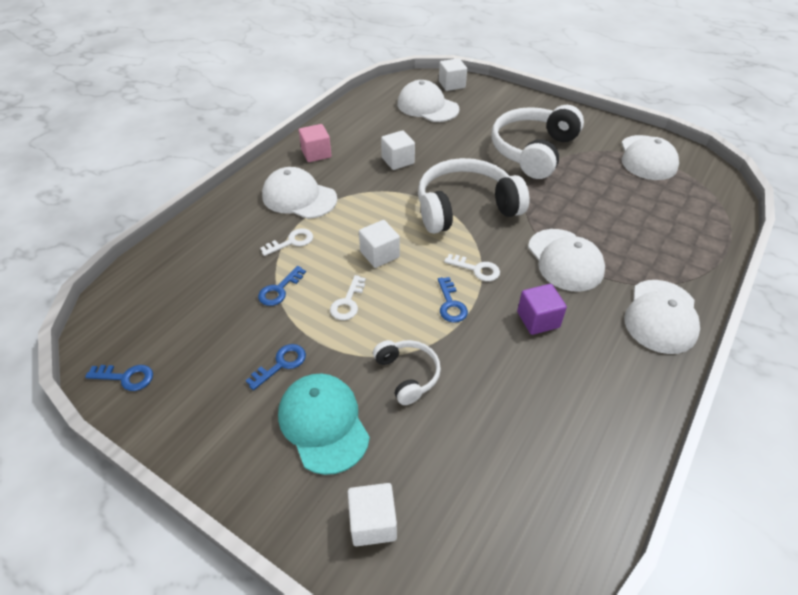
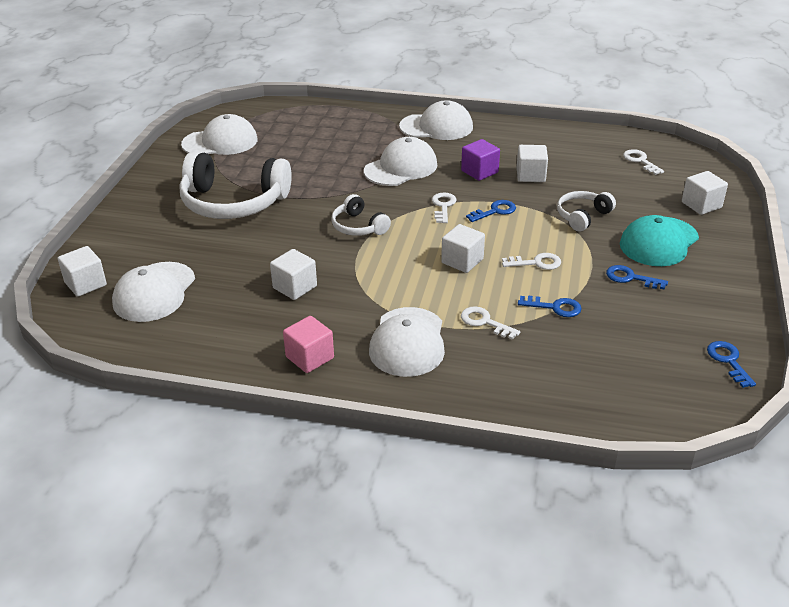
camera: 110 degrees left, 10 degrees down
(465, 208) = (358, 226): white headphones -> white headphones, size x0.51
(515, 363) = (530, 175): none -> white cube
(515, 510) = (640, 161): none -> white key

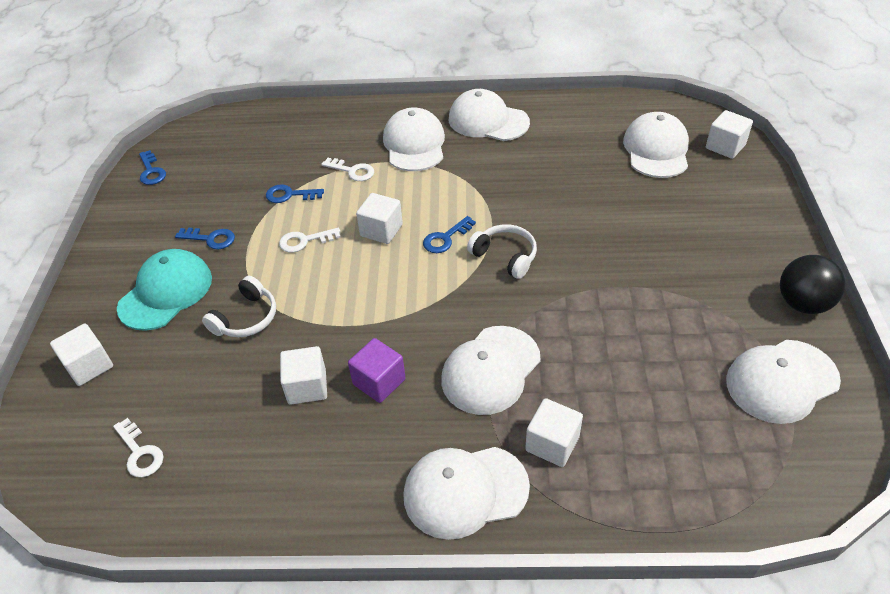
camera: 170 degrees right, 10 degrees up
(162, 171) = (803, 304): none -> black ball
(233, 202) = (669, 267): white headphones -> none
(295, 287) = (533, 175): white cube -> white cube (552, 443)
(310, 357) = (488, 121): pink cube -> white cap
(443, 206) = (416, 305): white key -> none
(495, 211) = (352, 308): blue key -> blue key (445, 238)

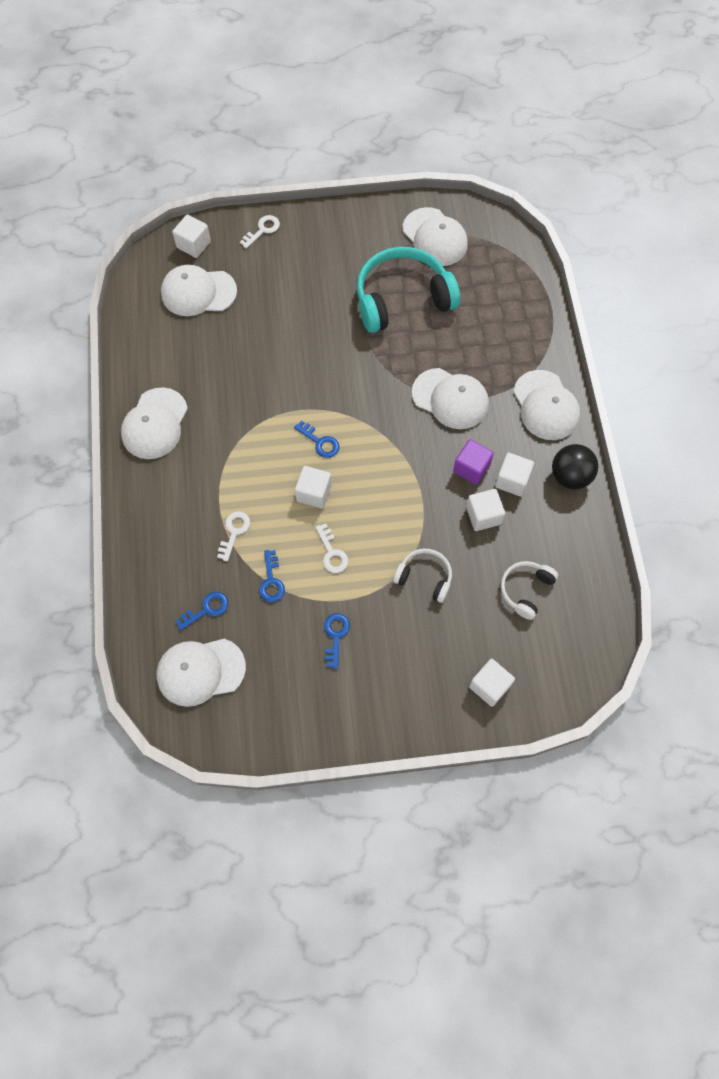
camera: 100 degrees left, 20 degrees up
(140, 452) = (557, 615): white key -> white key (262, 230)
(151, 171) = (240, 730): blue key -> blue key (206, 609)
(166, 292) = (404, 653): turquoise cap -> none
(414, 144) = (192, 483): white cap -> white cap (200, 671)
(505, 256) = (337, 397): white headphones -> white headphones (526, 590)
(552, 443) = (503, 360): white cube -> white cube (512, 480)
(659, 332) = (402, 299): none -> turquoise headphones
(803, 304) = (367, 218): black ball -> black ball (570, 476)

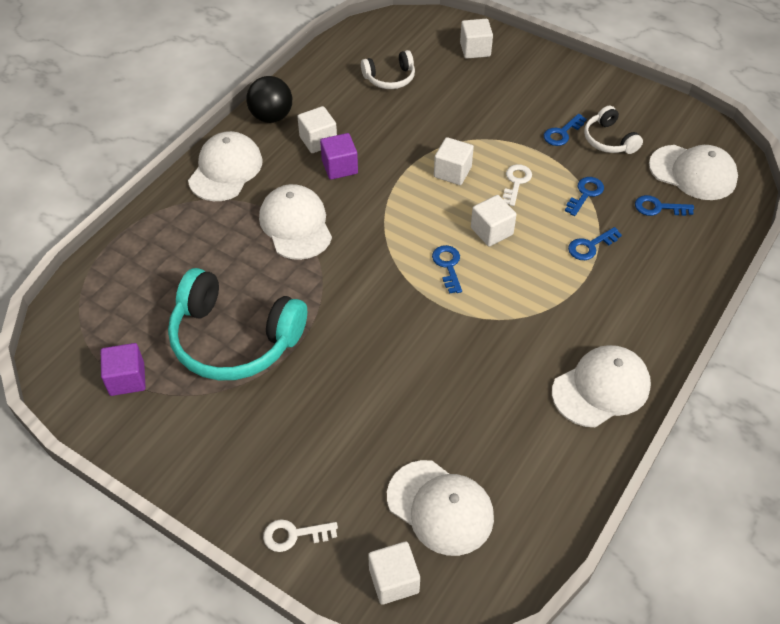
camera: 140 degrees left, 15 degrees down
(234, 532) = (590, 246): white key -> blue key
(424, 577) = (457, 126): white headphones -> white headphones (609, 140)
(434, 237) = (127, 379): white cap -> purple cube
(483, 515) = (368, 134): white cube -> white cube (452, 172)

